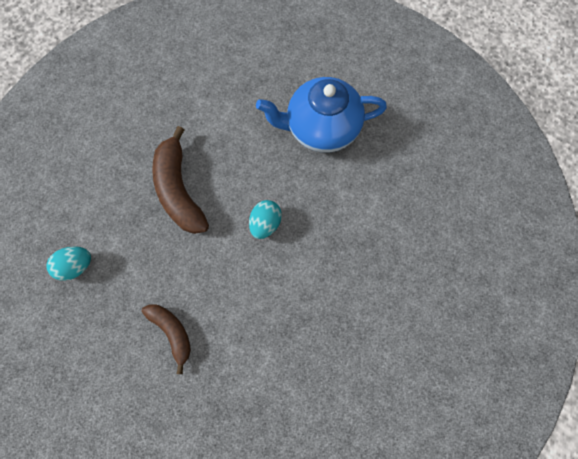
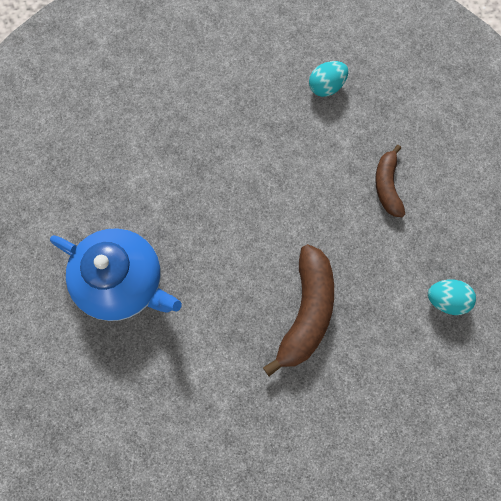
camera: 145 degrees left, 0 degrees up
(265, 223) = (246, 224): turquoise egg -> turquoise egg (326, 87)

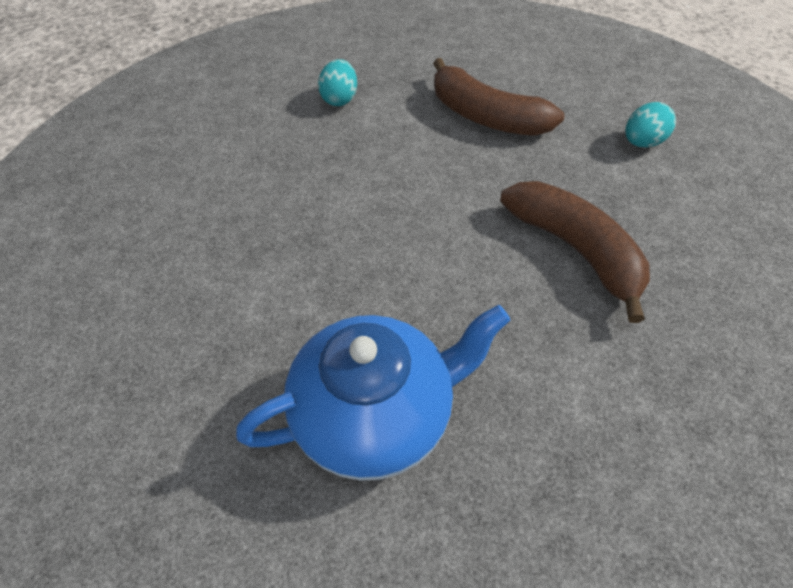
camera: 50 degrees left, 20 degrees down
(387, 186) = (485, 116): brown banana -> brown banana, size x1.66

